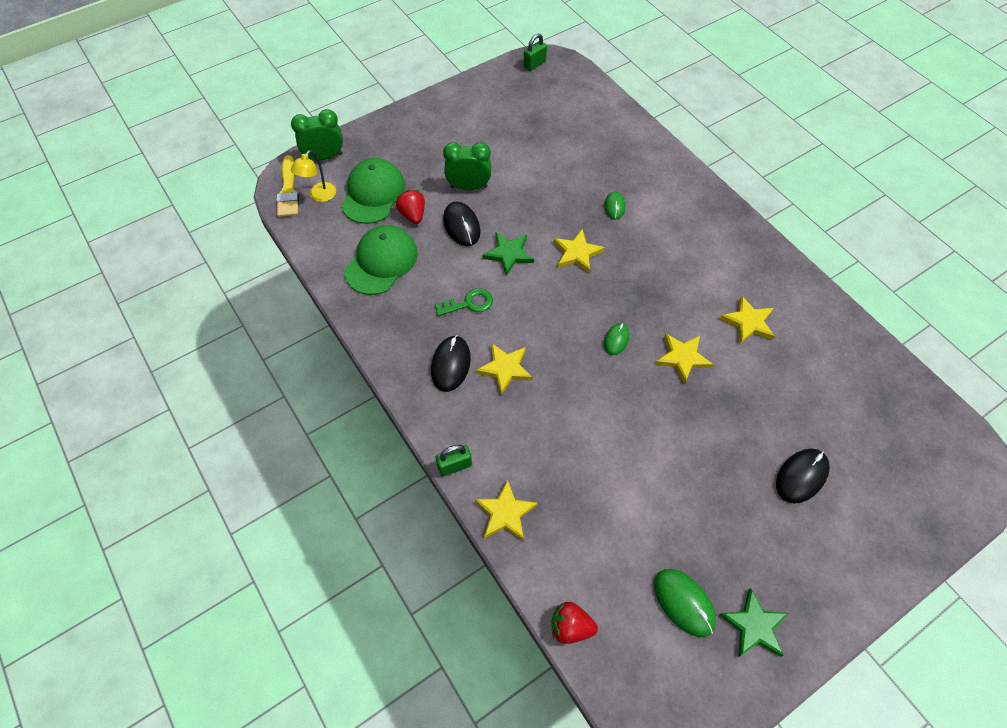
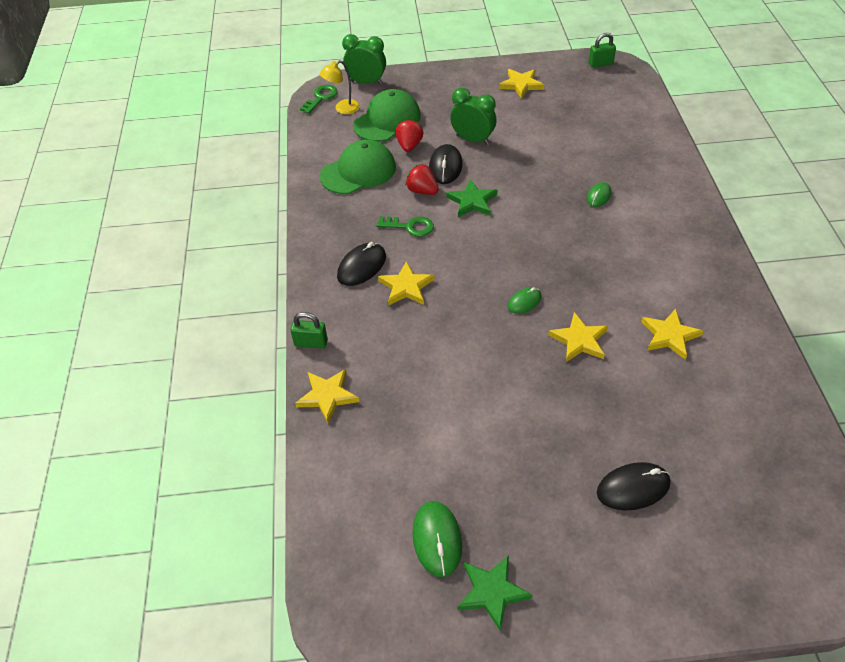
camera: 30 degrees right, 10 degrees down
(288, 190) = (321, 98): yellow brush -> green key
(570, 626) = (320, 509): red strawberry -> red strawberry (422, 191)
(577, 253) = (536, 221): yellow star -> yellow star (521, 85)

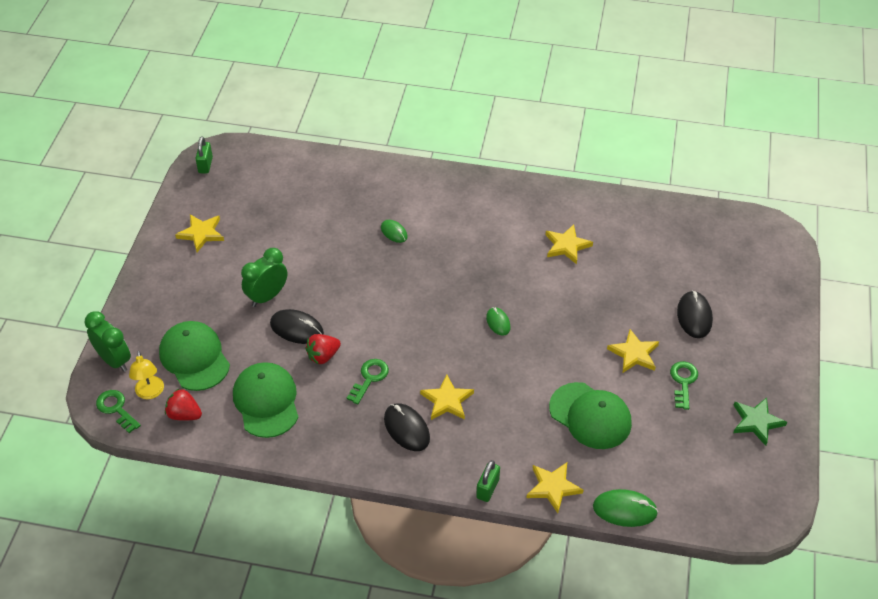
camera: 75 degrees left, 0 degrees up
(366, 82) = (114, 360): green clock -> green clock turned 105 degrees clockwise
(409, 146) = (248, 349): red strawberry -> red strawberry (184, 414)
(433, 409) = (590, 416): none -> green cap
(437, 539) = (708, 443): green mouse -> green mouse (624, 510)
(472, 201) = (357, 322): green star -> none
(521, 494) = (683, 382): none -> green key
(579, 340) = (552, 300): yellow star -> yellow star (634, 354)

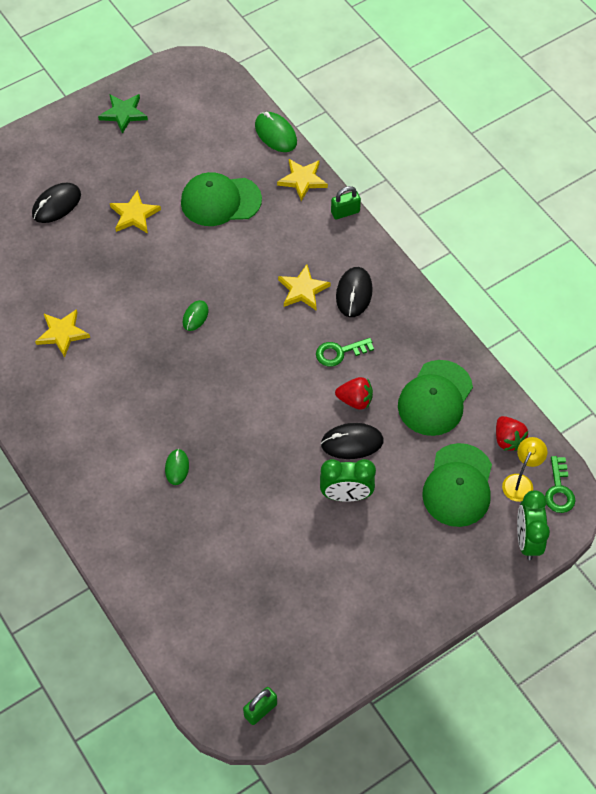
camera: 135 degrees left, 10 degrees up
(201, 233) = (341, 619): yellow star -> none
(296, 329) = (352, 442): black mouse -> black mouse turned 75 degrees counterclockwise
(590, 416) = (220, 201): green cap -> green cap turned 90 degrees counterclockwise
(683, 382) = (130, 171): green key -> none

